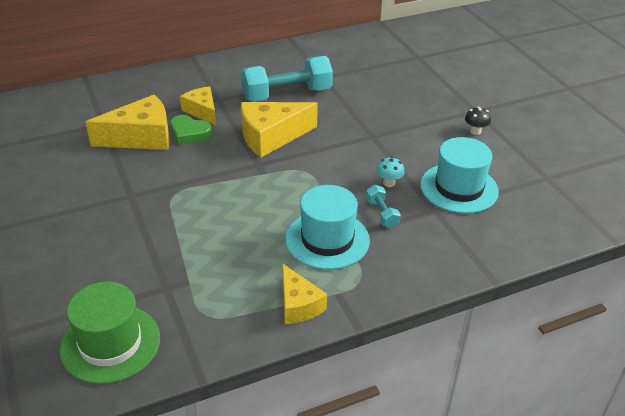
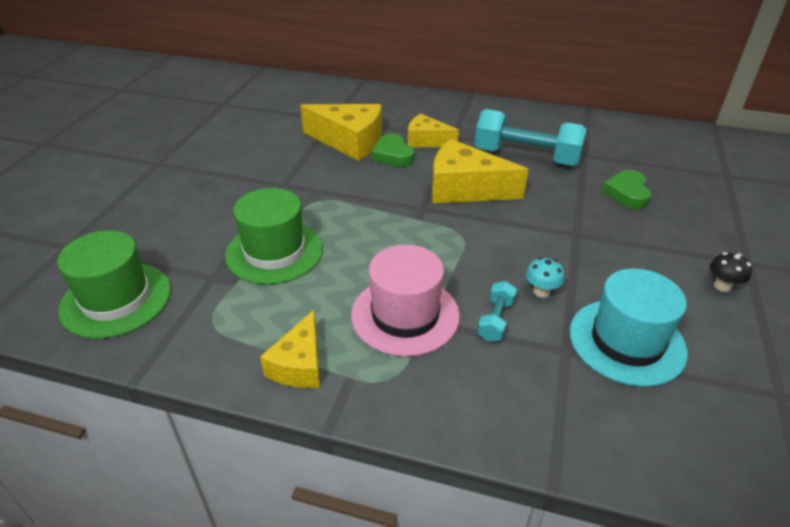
camera: 40 degrees right, 0 degrees up
(189, 247) = (274, 252): none -> green hat
(202, 111) = (426, 141): yellow cheese -> yellow cheese turned 75 degrees counterclockwise
(327, 239) = (405, 315): turquoise hat -> pink hat
(375, 94) = (627, 193): none -> green heart

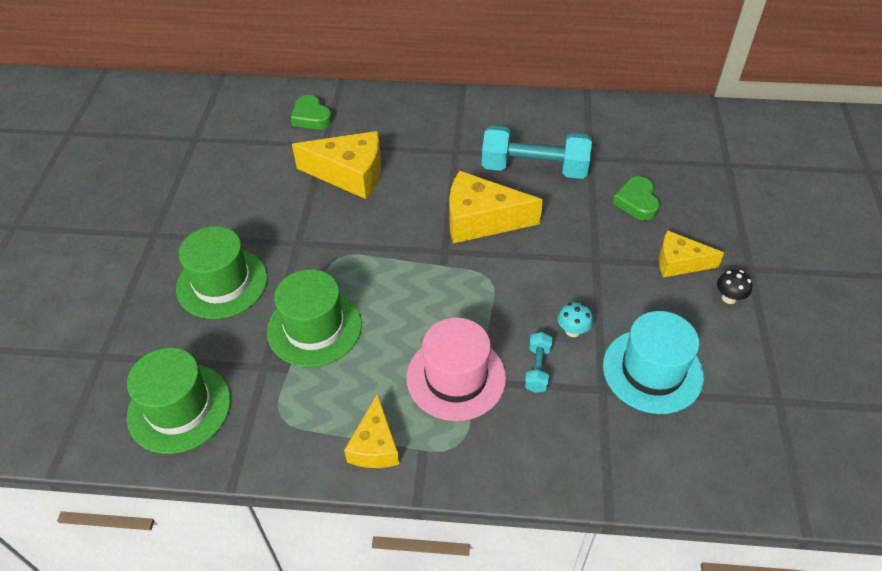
camera: 10 degrees left, 10 degrees up
(201, 206) = (222, 283): none -> green hat
(393, 155) = (399, 186): green heart -> green heart (311, 117)
(426, 141) = (429, 161): yellow cheese -> yellow cheese (679, 262)

